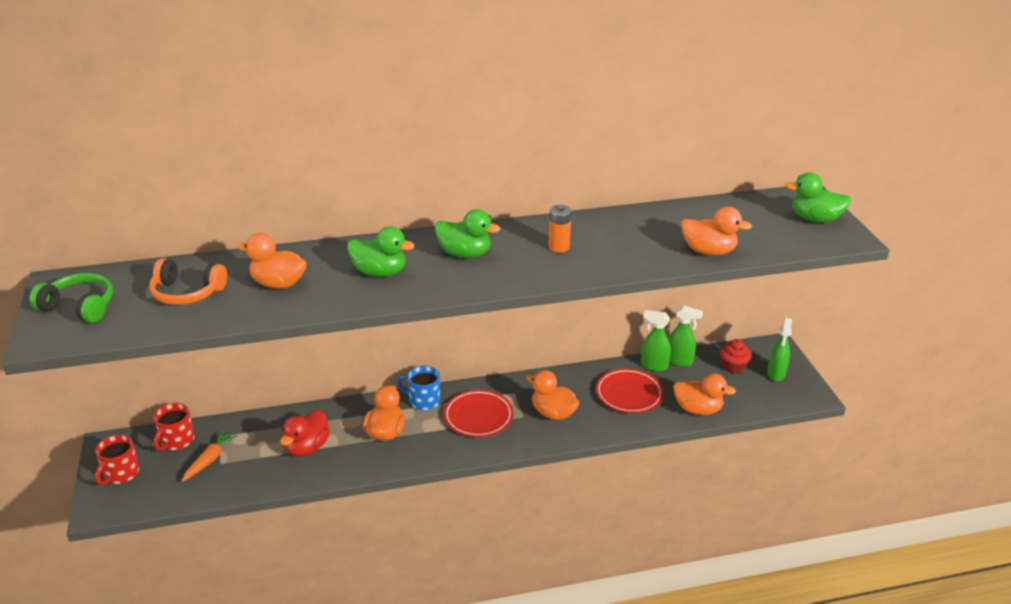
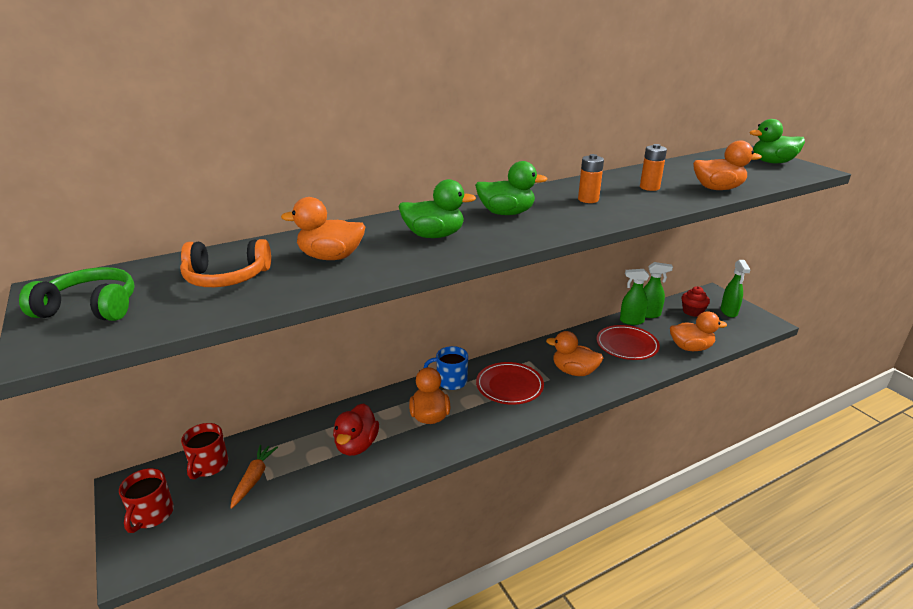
camera: 15 degrees left, 5 degrees down
(637, 239) = (649, 187): none -> orange battery

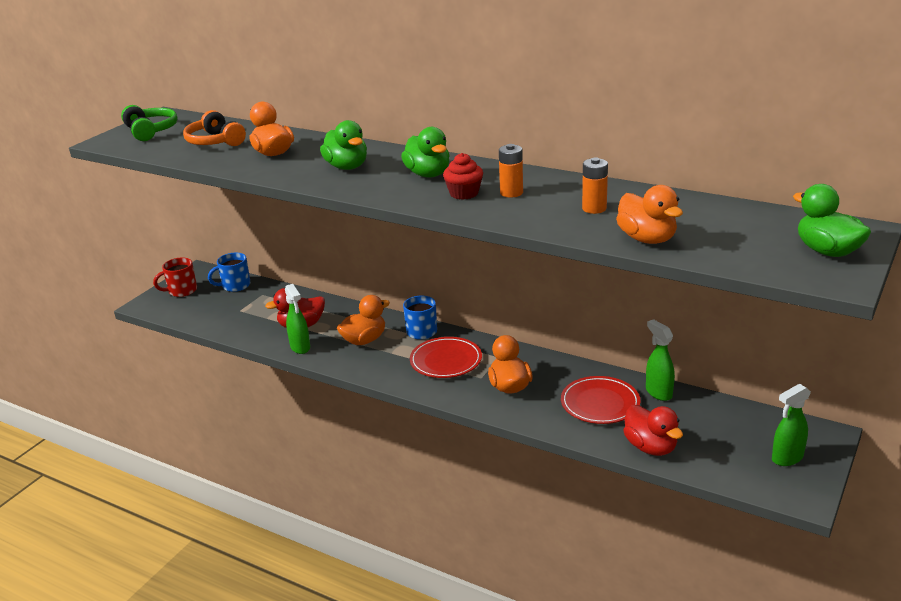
camera: 60 degrees right, 0 degrees up
(209, 466) = (235, 286): red mug -> blue mug
(254, 479) = (236, 306): orange carrot -> none
(649, 314) = (691, 400): green spray bottle -> green spray bottle (300, 347)
(690, 348) = (650, 447): orange duck -> red duck
(692, 311) = (745, 429): red cupcake -> red cupcake (464, 193)

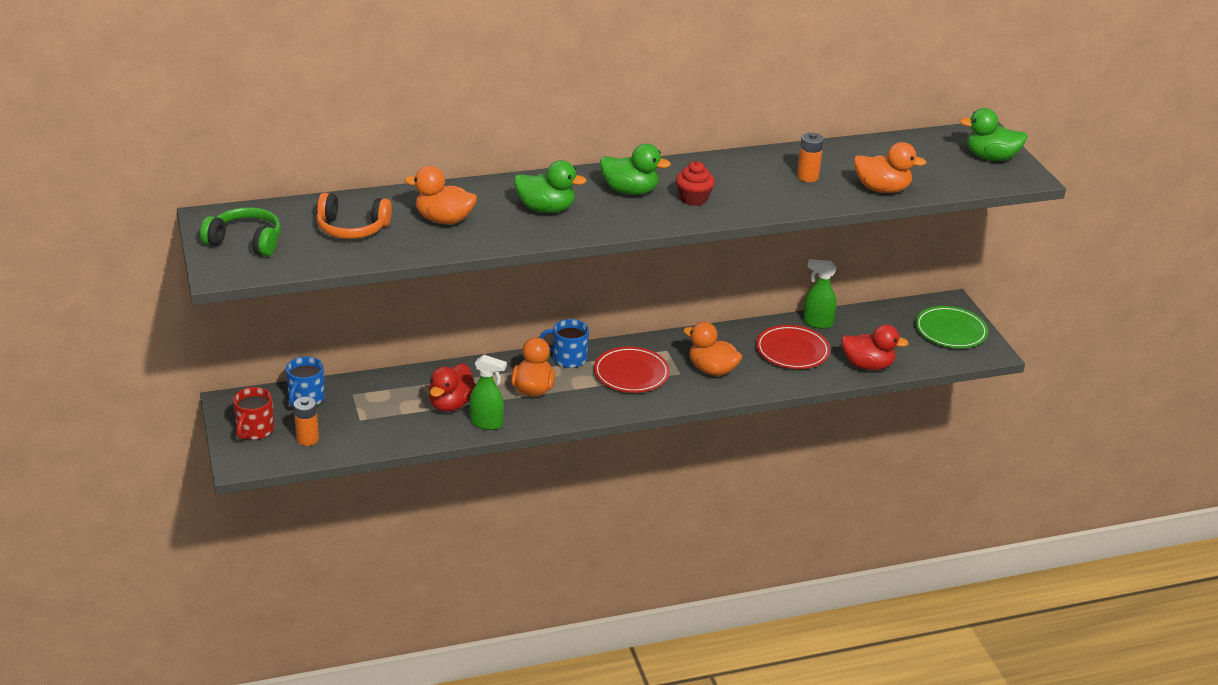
camera: 50 degrees left, 5 degrees up
(511, 193) = (727, 185): orange battery -> orange battery (307, 439)
(787, 458) = (950, 331): green spray bottle -> green plate

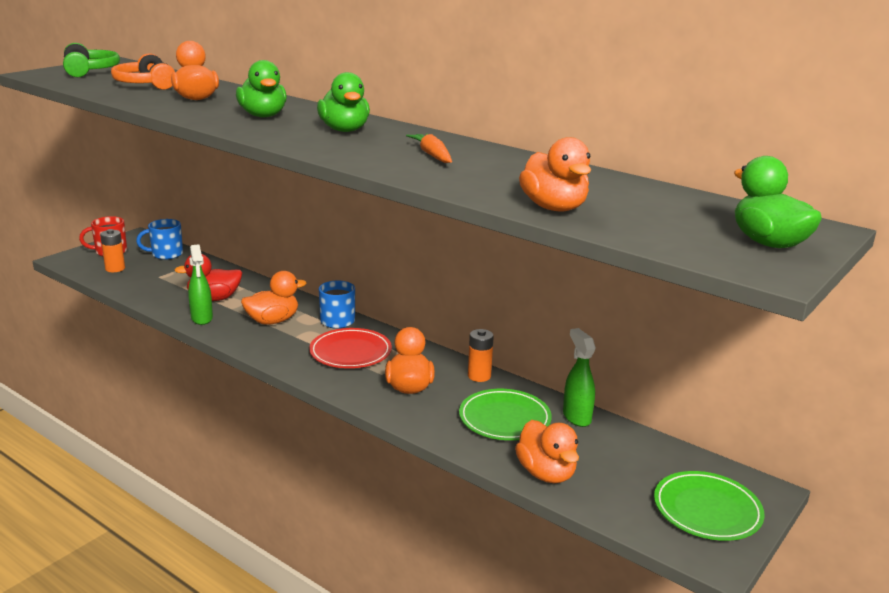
camera: 55 degrees right, 10 degrees down
(693, 198) = (371, 149): red cupcake -> none
(733, 183) = (432, 155): none -> orange carrot
(792, 351) = (504, 419): red plate -> green plate
(807, 177) = (509, 176): orange battery -> orange battery (479, 376)
(867, 365) = (546, 473): red duck -> orange duck

